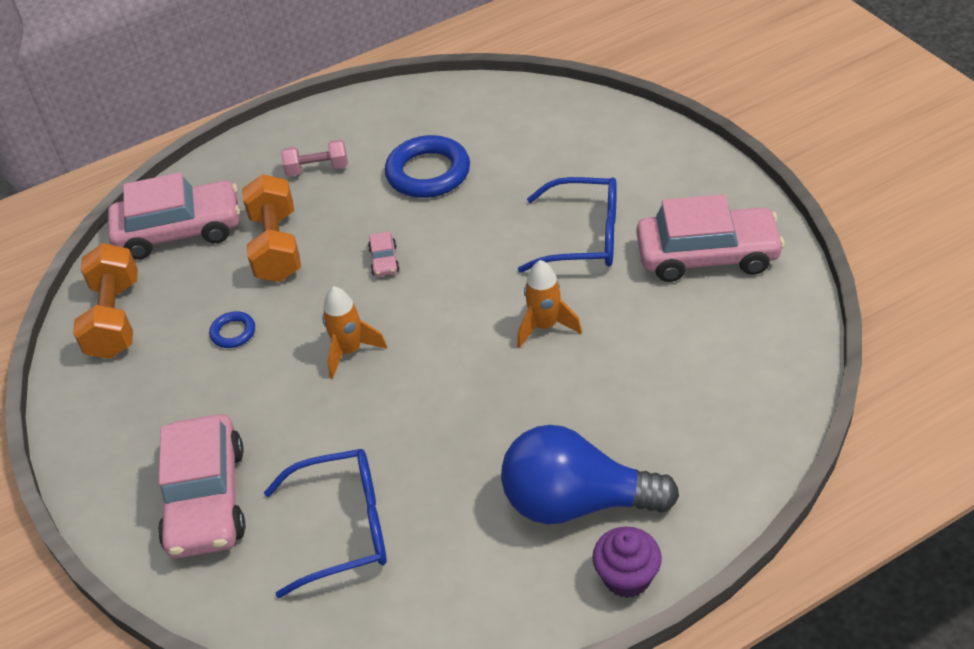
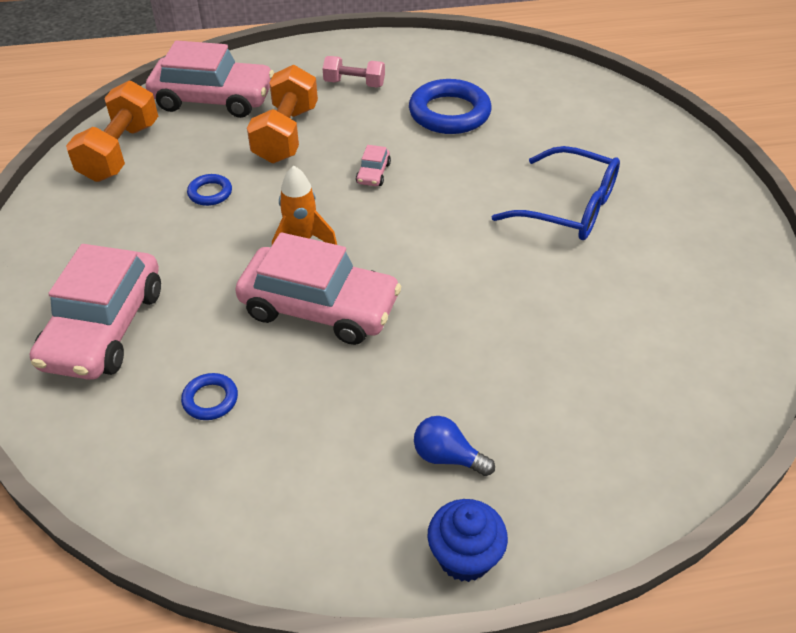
camera: 15 degrees right, 0 degrees up
(344, 528) = (210, 399): blue glasses -> blue ring
(545, 326) = (494, 276): orange rocket -> none
(576, 502) = (447, 457): blue light bulb -> blue light bulb, size x0.44
(627, 577) = (464, 556): purple cupcake -> blue cupcake
(707, 255) = (686, 260): pink car -> pink car (319, 307)

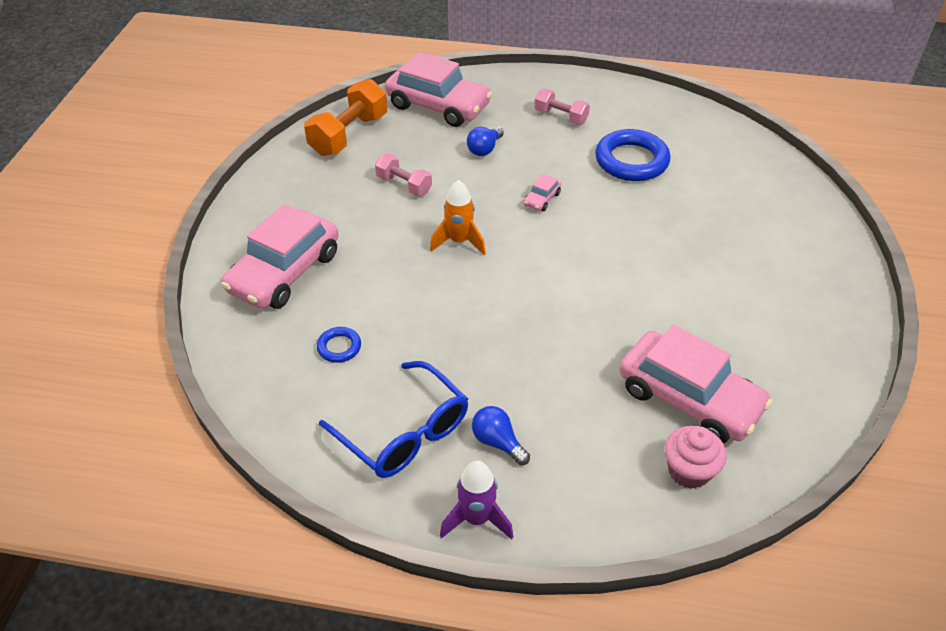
camera: 20 degrees right, 0 degrees up
(210, 193) = (404, 185): blue ring -> pink dumbbell
(286, 134) = (484, 149): orange dumbbell -> blue light bulb
(319, 307) = (450, 299): pink car -> pink car (689, 398)
(464, 556) = (477, 519): blue cupcake -> purple rocket
(569, 208) = (697, 269): blue glasses -> blue glasses (404, 433)
(665, 425) = (689, 471): none -> pink cupcake

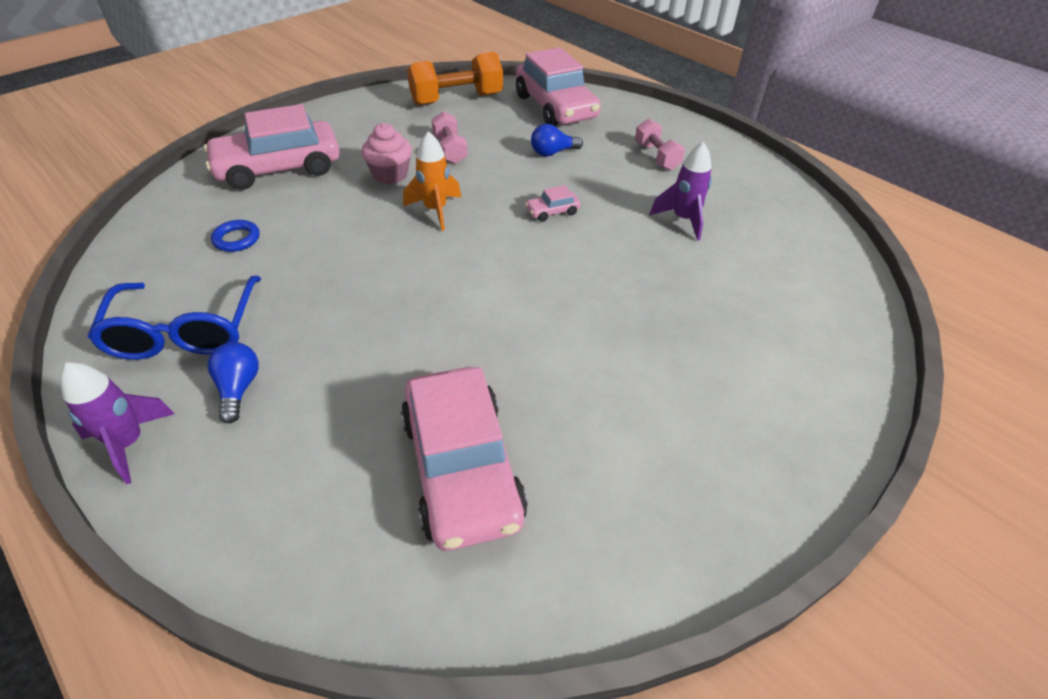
camera: 35 degrees right, 0 degrees up
(631, 161) = (683, 220): blue ring -> purple rocket
(689, 471) = (364, 544): pink cupcake -> pink cupcake (390, 175)

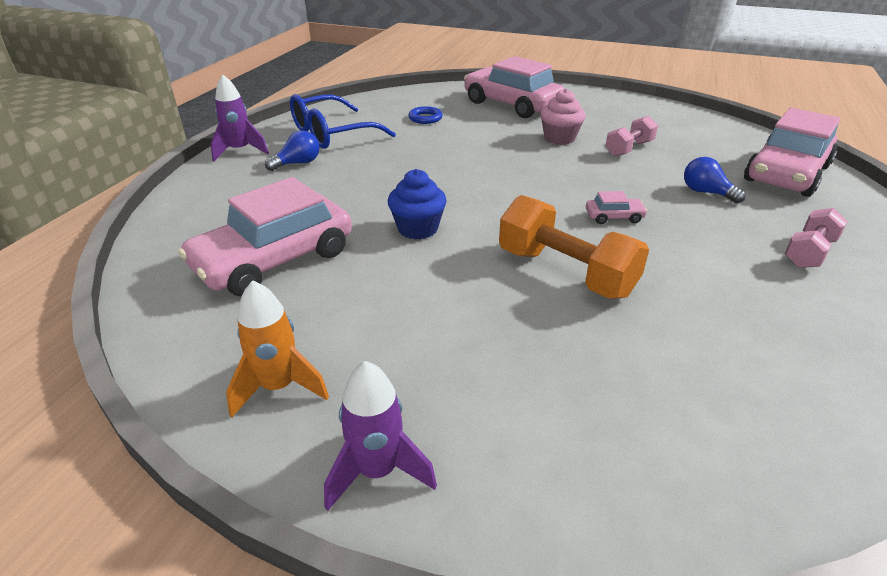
camera: 65 degrees right, 10 degrees down
(435, 210) = (541, 167): orange rocket -> orange rocket (279, 387)
(456, 99) = (706, 130): orange dumbbell -> orange dumbbell (565, 272)
(483, 334) = (417, 229): none -> blue cupcake
(552, 212) = (614, 217): pink car -> pink car turned 135 degrees clockwise
(683, 220) = (716, 298): purple rocket -> purple rocket (377, 471)

